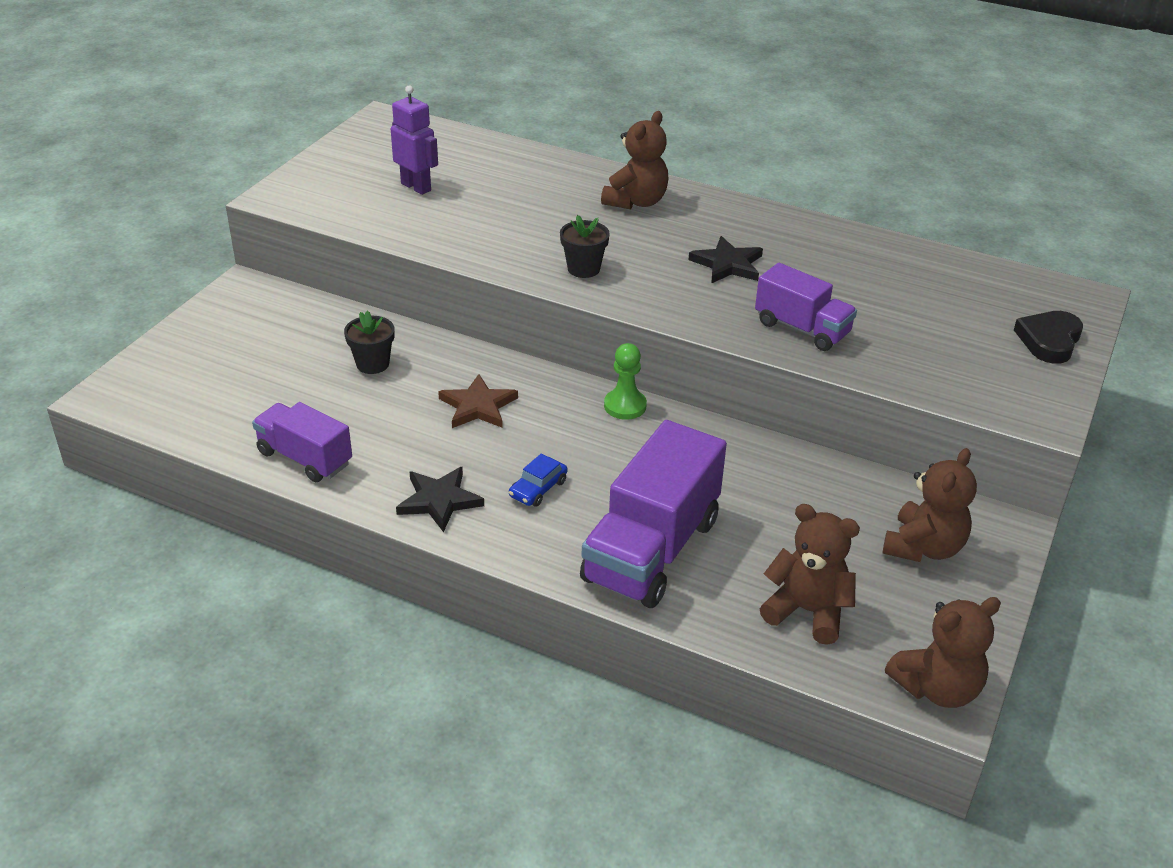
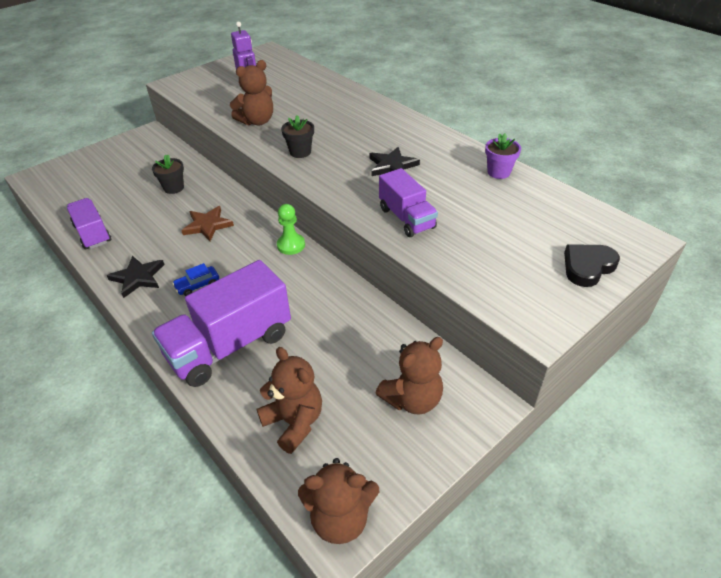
camera: 25 degrees right, 5 degrees up
(636, 202) = (367, 117): brown teddy bear -> brown teddy bear (257, 121)
(869, 247) = (498, 172): none -> purple flower pot

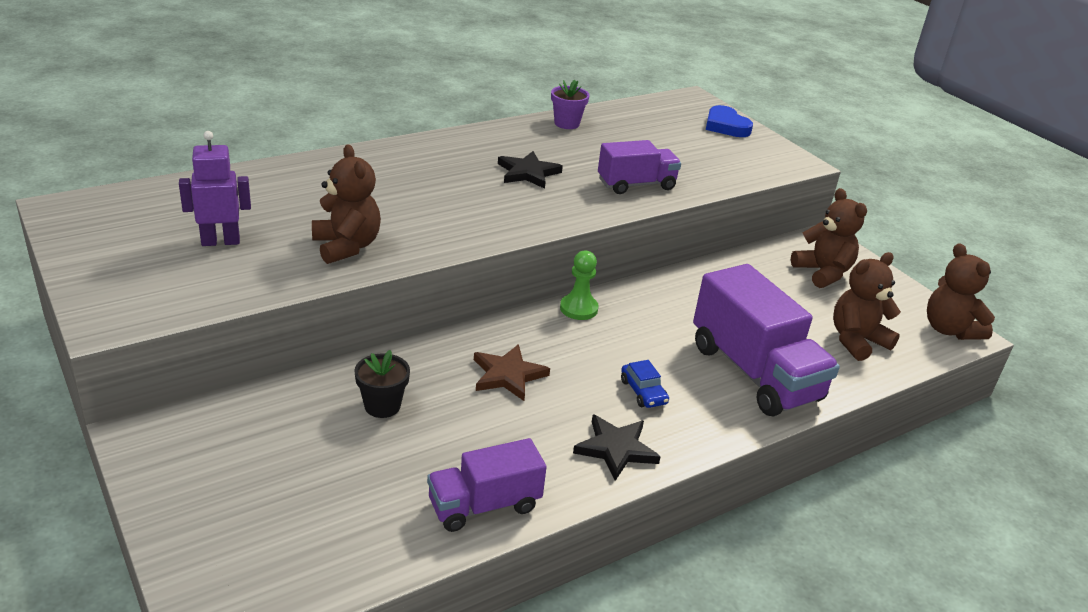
camera: 85 degrees left, 10 degrees down
(300, 152) = (462, 224): black flower pot -> none
(340, 518) = (949, 330): brown teddy bear -> brown teddy bear turned 150 degrees clockwise
(587, 267) = (726, 126): black heart -> blue heart

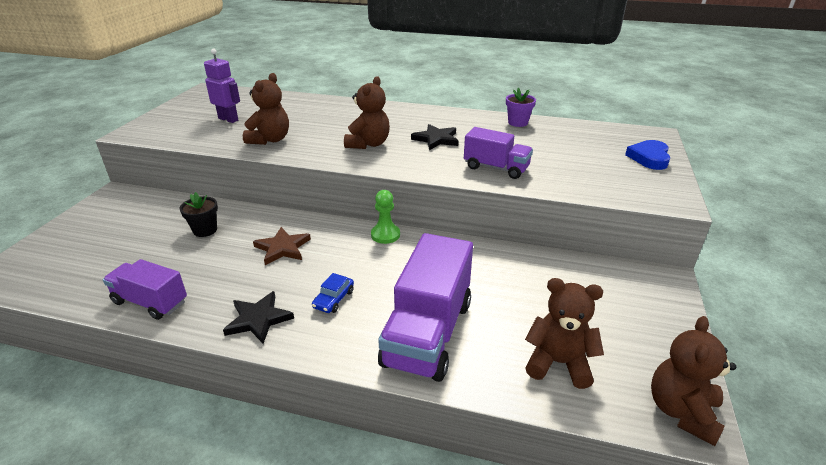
camera: 50 degrees right, 0 degrees up
(823, 273) = (618, 301): brown teddy bear -> brown teddy bear (368, 144)

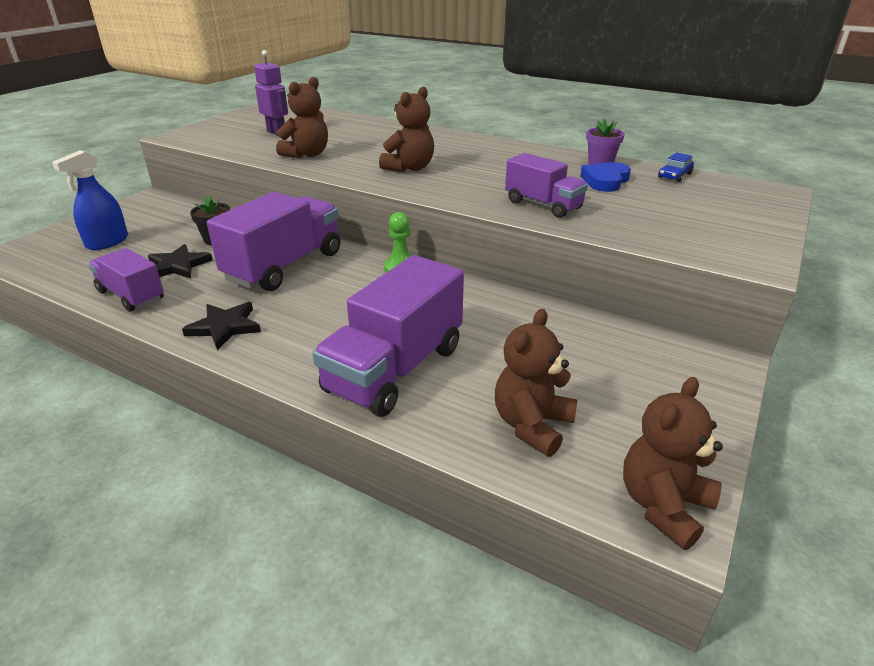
camera: 15 degrees right, 0 degrees up
(95, 248) = (107, 242): none -> blue spray bottle
(282, 248) = (284, 266): brown star -> purple truck
(333, 299) = (311, 321): blue car -> blue car (674, 175)
(436, 139) = (490, 171): black star -> black star (178, 266)
(558, 363) = (532, 425): brown teddy bear -> brown teddy bear turned 90 degrees counterclockwise
(649, 158) = (751, 215): blue heart -> blue heart (605, 181)

